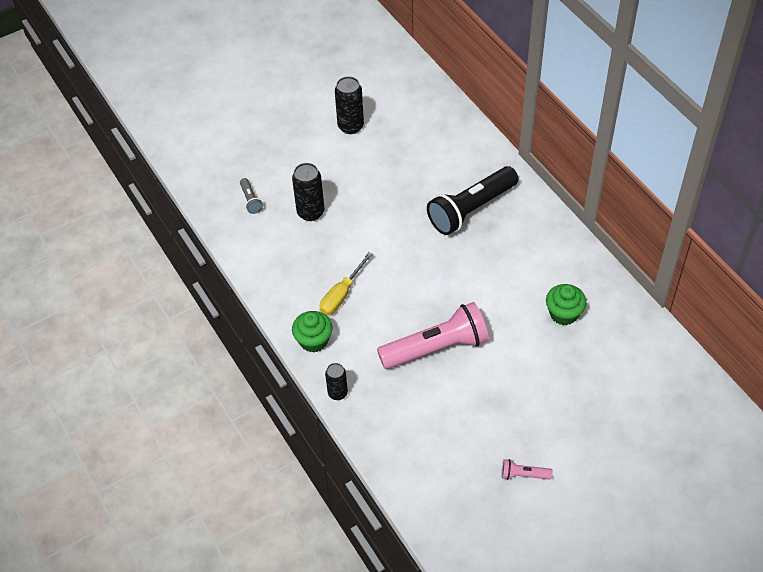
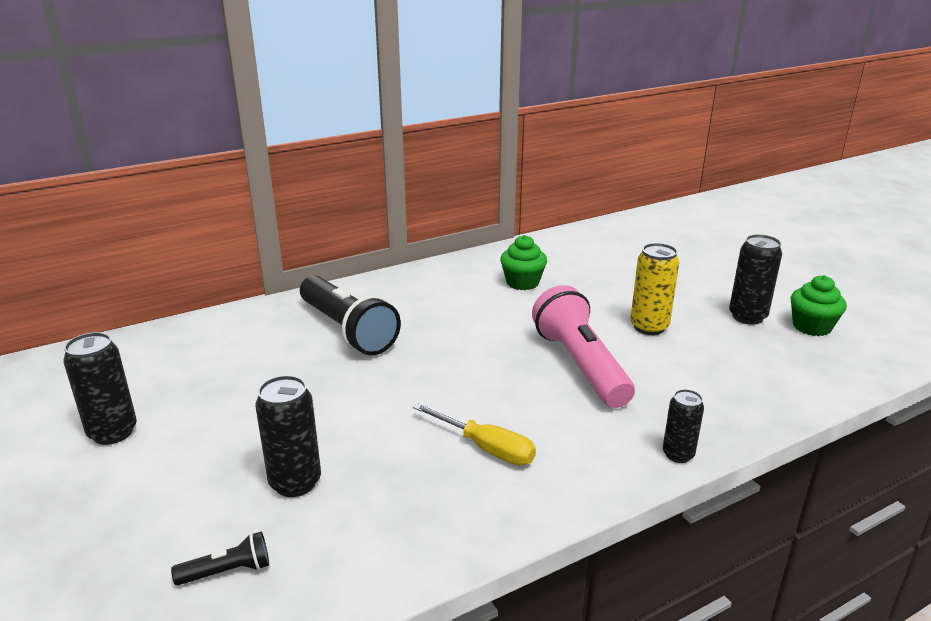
camera: 90 degrees left, 25 degrees down
(250, 200) = (227, 571): grey flashlight -> black flashlight
(313, 340) = (581, 480): green cupcake -> green cupcake (811, 327)
(497, 398) = (649, 327): none -> yellow can
(523, 475) = (747, 317): pink flashlight -> black can

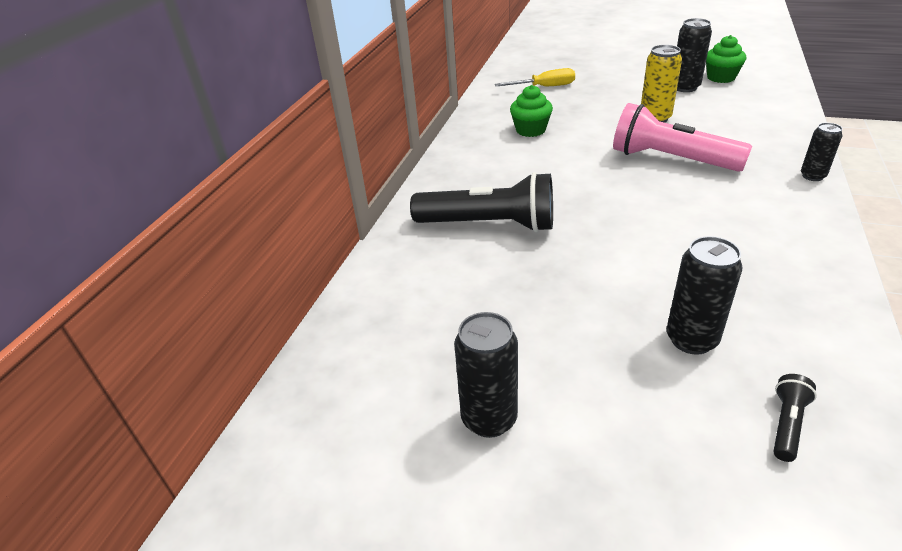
camera: 40 degrees left, 10 degrees up
(486, 448) = (733, 237): yellow screwdriver -> yellow screwdriver (544, 87)

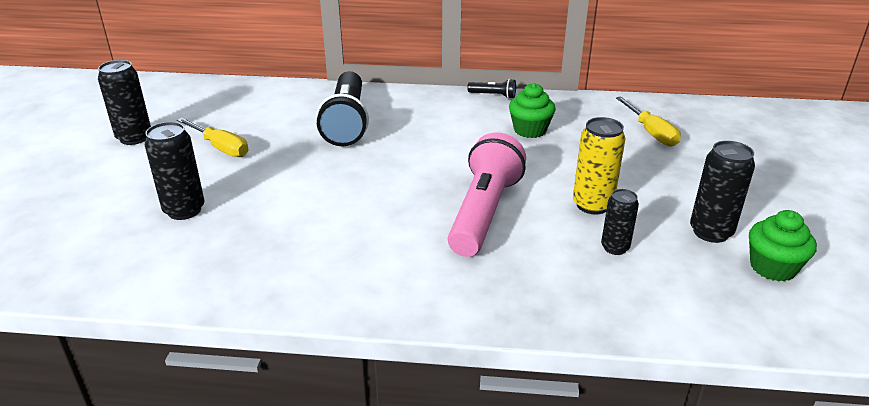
camera: 75 degrees right, 5 degrees down
(535, 321) = (220, 147): none -> yellow screwdriver
(787, 424) = (86, 245): black flashlight -> black flashlight (493, 95)
(812, 176) = (463, 314): black can -> black can (615, 248)

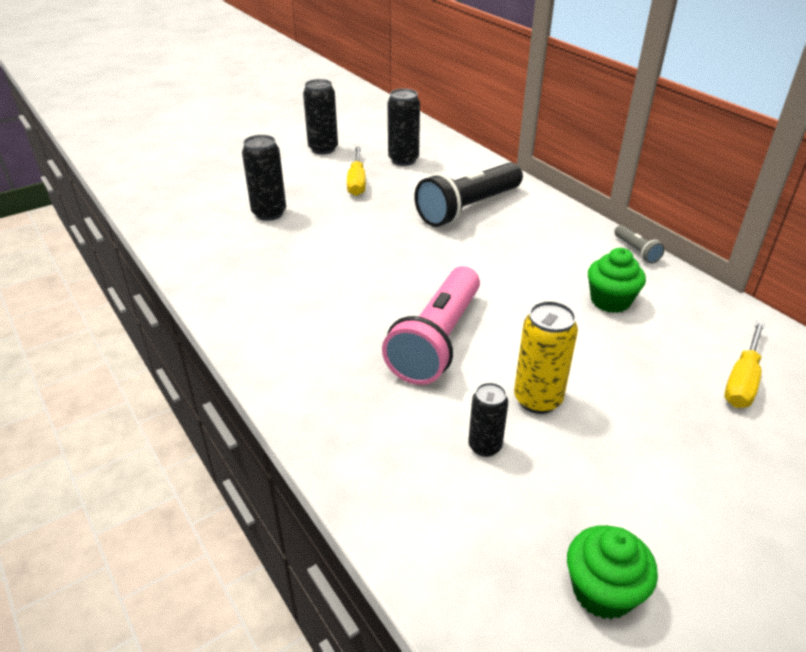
camera: 50 degrees right, 5 degrees up
(484, 212) = (437, 340): pink flashlight -> pink flashlight turned 135 degrees clockwise
(493, 95) = (636, 251): black flashlight -> grey flashlight
(710, 232) = (605, 509): black can -> black can (403, 160)

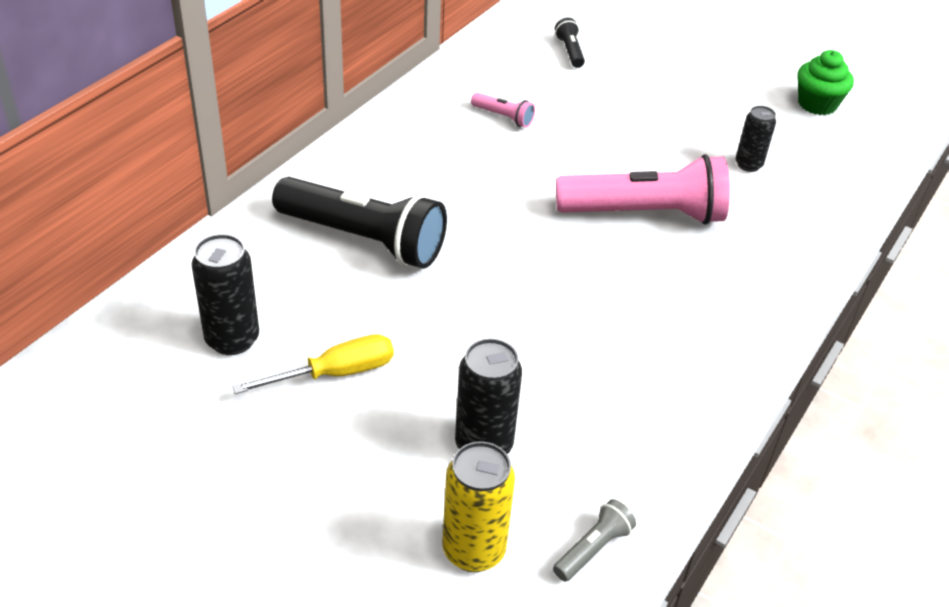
camera: 115 degrees left, 5 degrees up
(323, 149) = (221, 461): black can -> none
(537, 399) = (674, 145): yellow can -> yellow can (474, 550)
(610, 301) = (503, 117): green cupcake -> pink flashlight
(636, 251) = (398, 106): grey flashlight -> grey flashlight (593, 549)
(742, 380) = (570, 51): yellow screwdriver -> black flashlight

